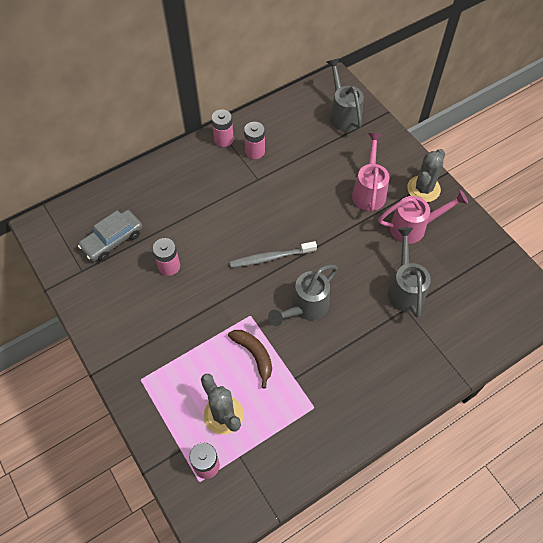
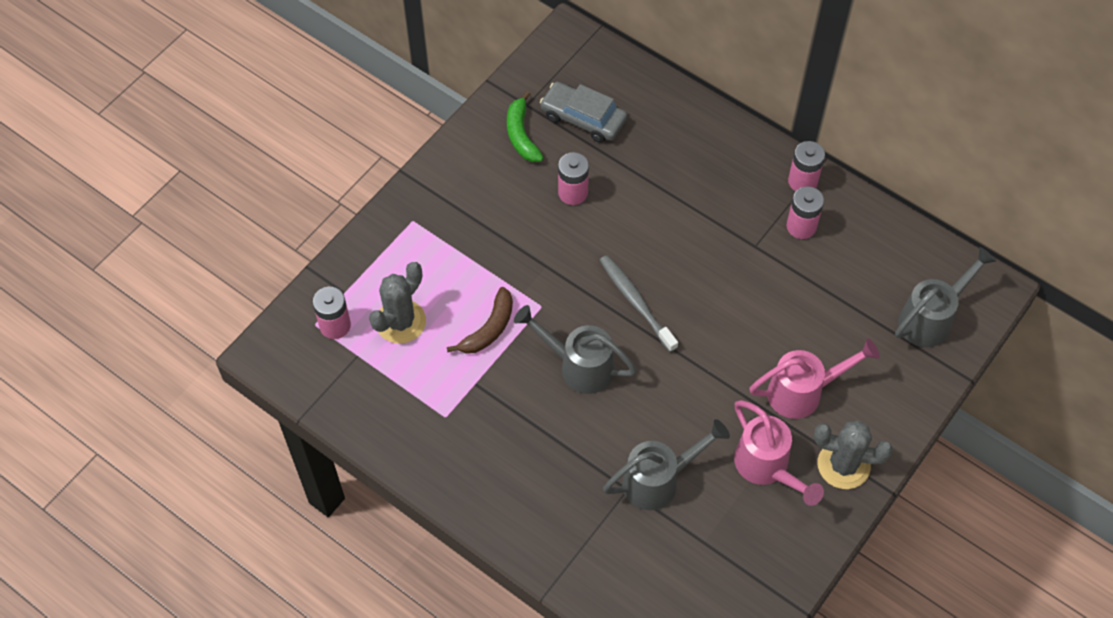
camera: 70 degrees right, 0 degrees up
(105, 282) = (521, 135): none -> green banana

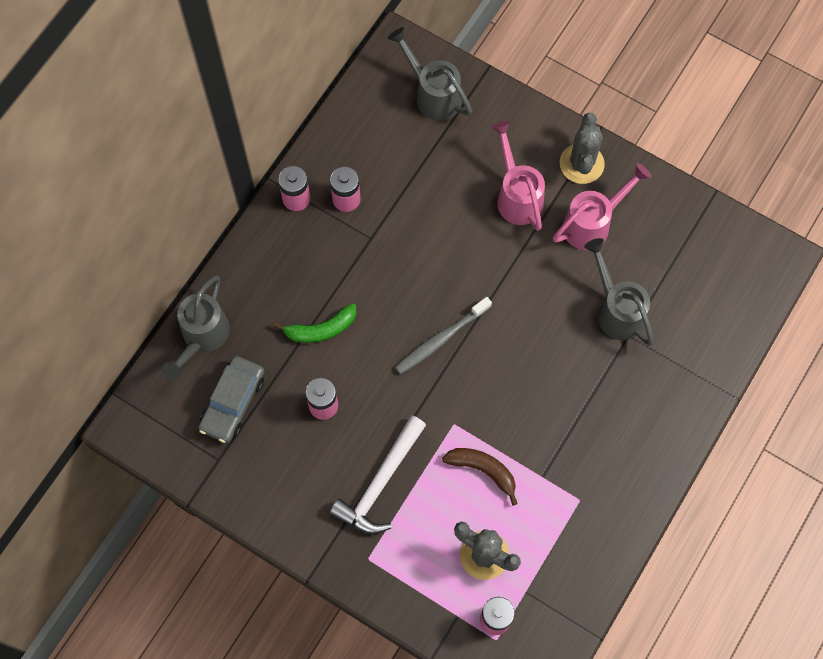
camera: 95 degrees left, 10 degrees up
(487, 236) = (380, 483): none -> white hammer
(521, 135) = (257, 461): green banana -> green banana (321, 329)
(578, 366) = (513, 385): grey watering can -> grey watering can (202, 337)

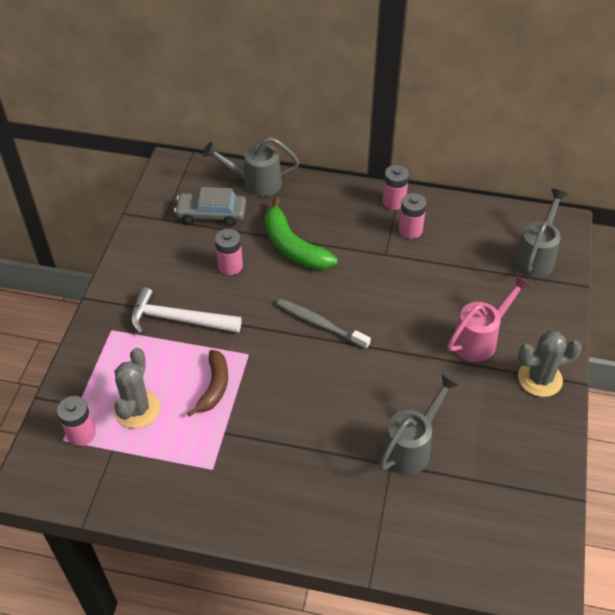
camera: 70 degrees right, 20 degrees down
(321, 329) = (293, 247): green banana -> green banana, size x1.52
(592, 223) = (486, 403): pink watering can -> none

